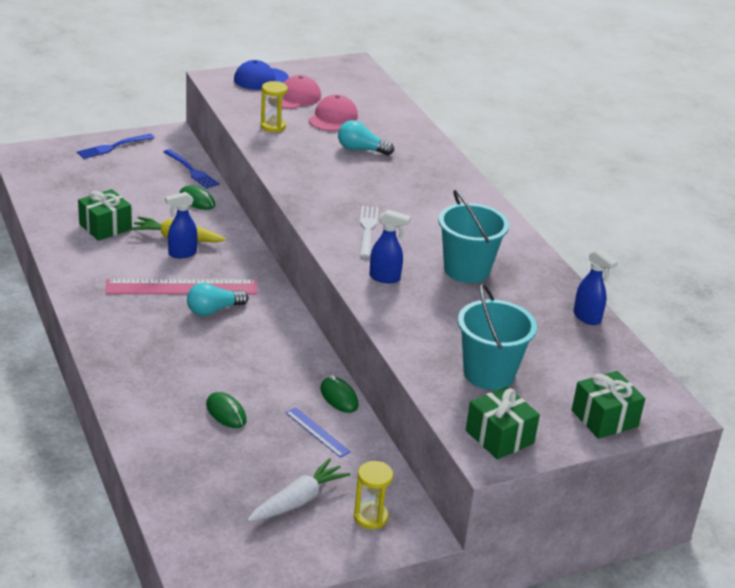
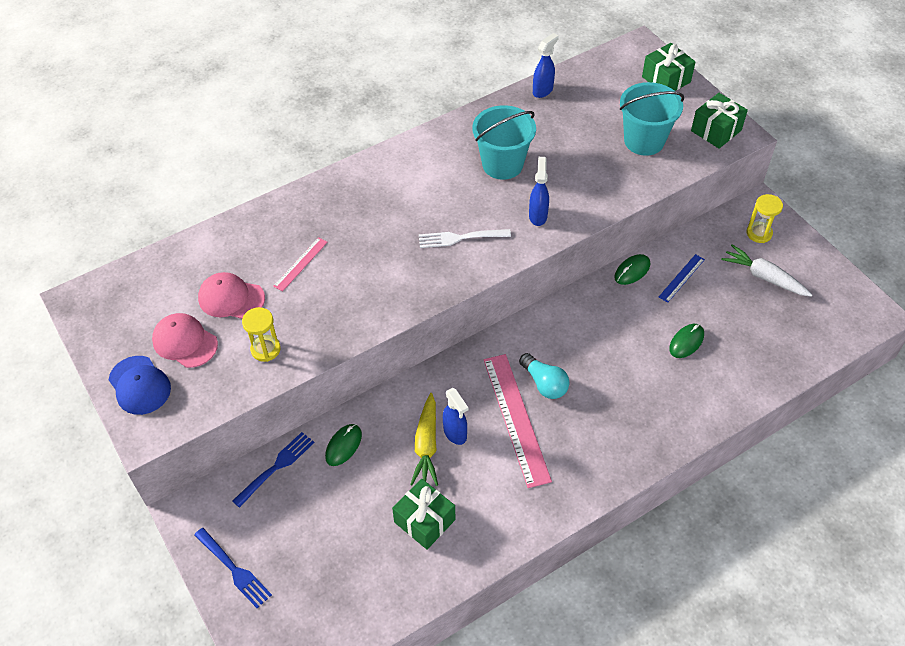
camera: 95 degrees left, 20 degrees up
(361, 150) = (301, 264): turquoise light bulb -> pink ruler

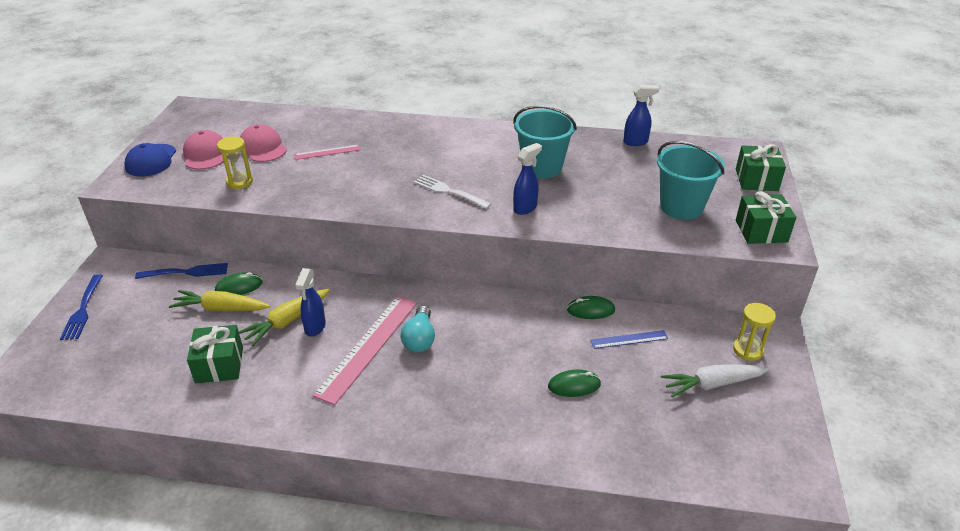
camera: 40 degrees right, 15 degrees down
(356, 475) = (221, 308): none -> yellow carrot
(764, 277) = (712, 384): white carrot -> white carrot turned 90 degrees counterclockwise

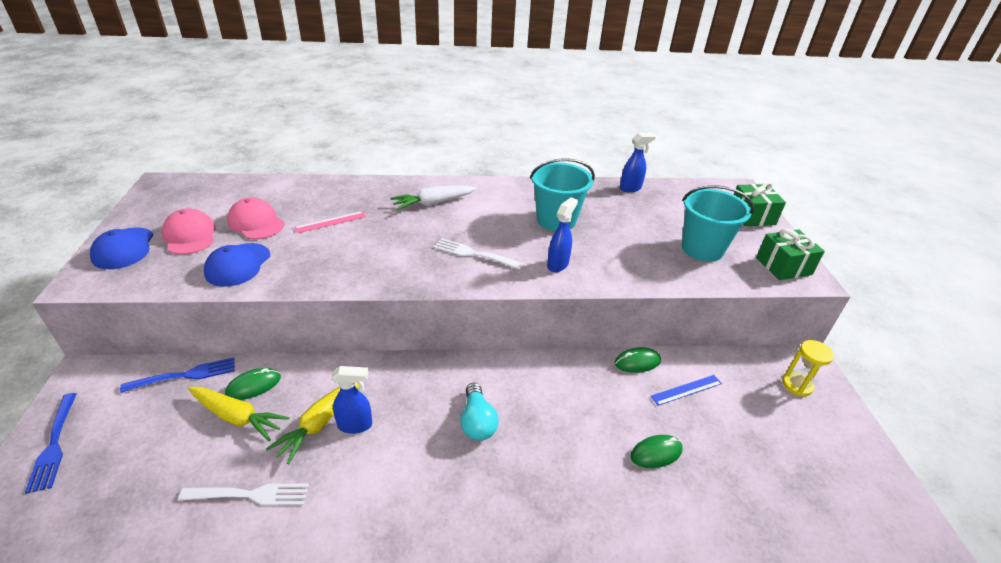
camera: 15 degrees left, 0 degrees up
(219, 365) = (249, 495): green gift -> white fork
(221, 308) = (237, 417): yellow carrot -> yellow carrot turned 150 degrees counterclockwise
(239, 182) = (238, 265): yellow hourglass -> blue cap
(315, 327) = (355, 425): blue spray bottle -> blue spray bottle turned 90 degrees counterclockwise
(368, 347) = (423, 441): pink ruler -> none
(712, 384) = (784, 428): white carrot -> white carrot (433, 203)

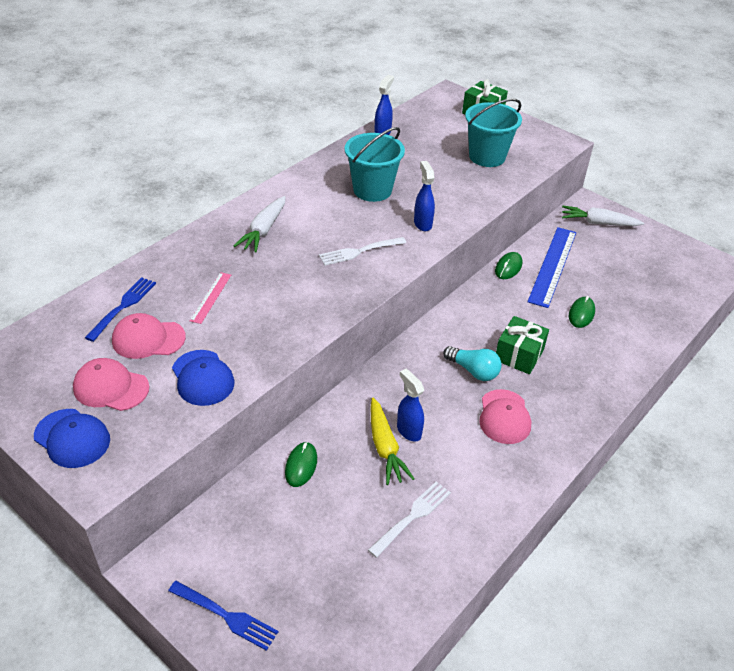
camera: 45 degrees left, 5 degrees up
(184, 376) = (237, 502): blue fork -> blue fork (123, 307)
(237, 417) = (325, 490): yellow carrot -> none
(355, 425) = (408, 431): blue spray bottle -> blue spray bottle turned 75 degrees counterclockwise
(443, 482) = (504, 417): none -> pink cap
(686, 390) = (552, 266): blue ruler -> blue ruler, size x2.00
(783, 266) = (542, 142): green gift -> green gift (519, 355)
(797, 385) = (598, 223): yellow hourglass -> white carrot

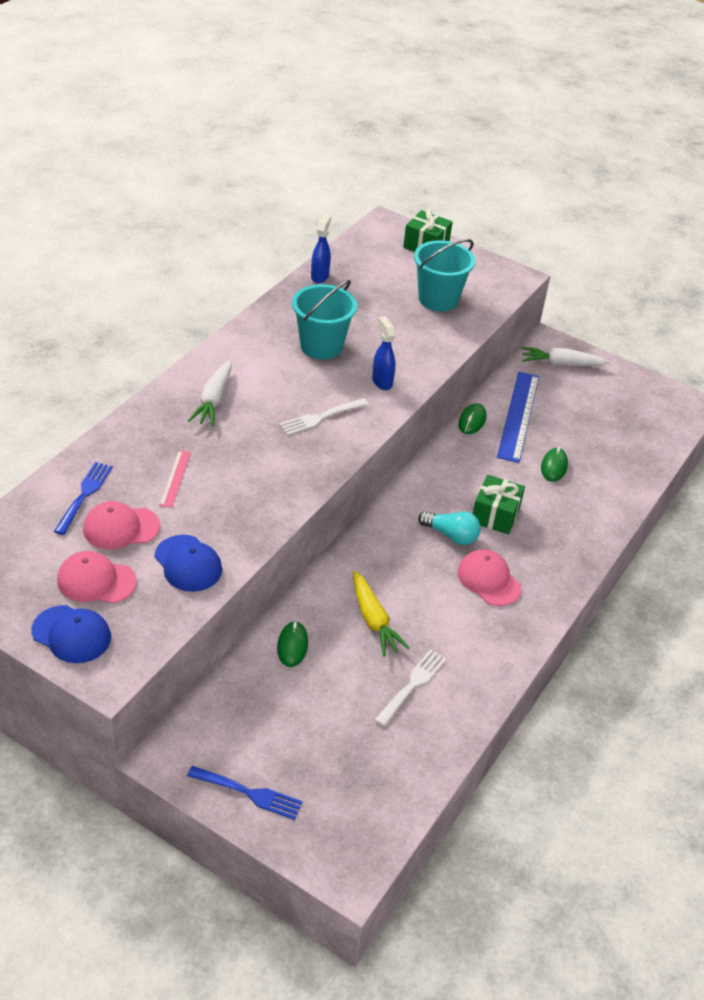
camera: 10 degrees left, 0 degrees up
(408, 431) = (394, 602): blue spray bottle -> none
(504, 417) = (489, 580): pink cap -> pink cap turned 150 degrees clockwise

